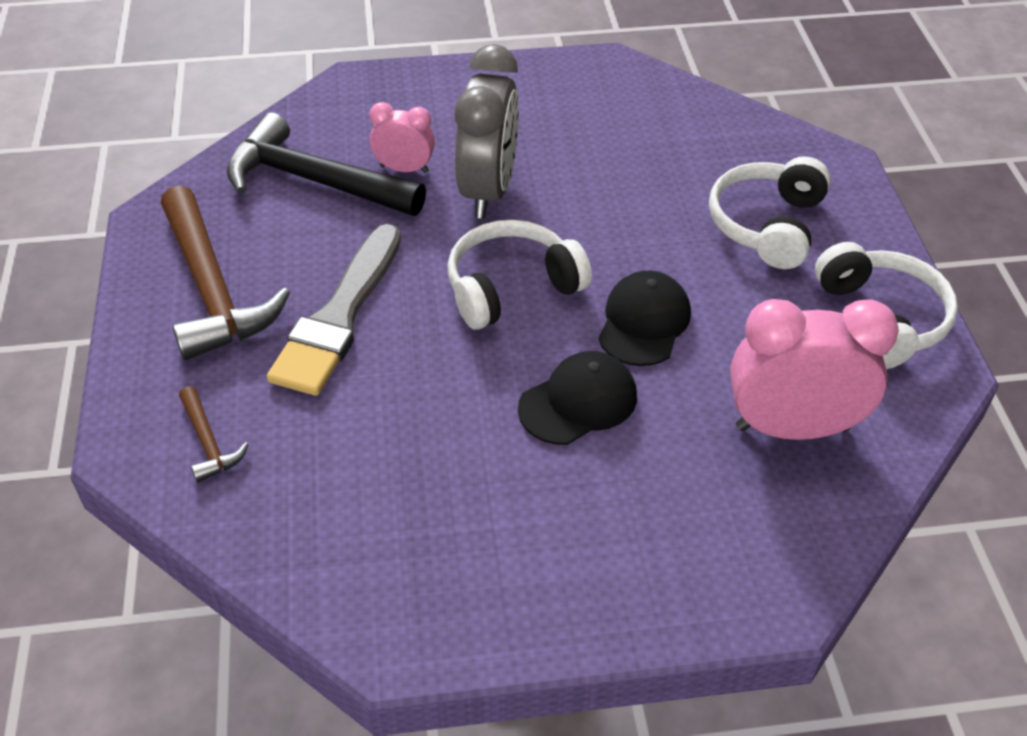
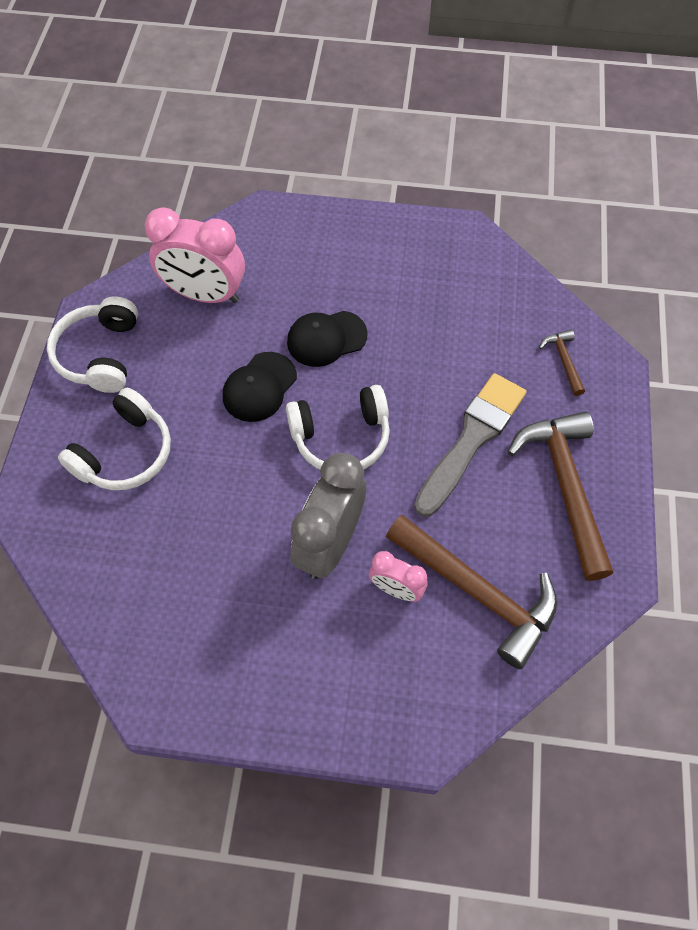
camera: 165 degrees left, 15 degrees up
(314, 181) = (478, 592): black hammer -> brown hammer

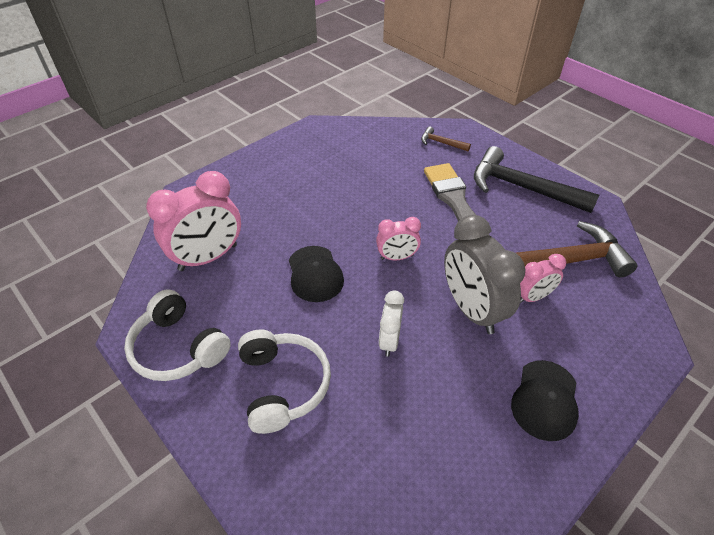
camera: 50 degrees left, 15 degrees down
(234, 499) = (389, 341): none -> white clock
(326, 338) = (317, 221): black cap -> black cap (545, 400)
(341, 437) = (397, 257): white headphones -> pink clock
(564, 486) = (522, 188): brown hammer -> black hammer

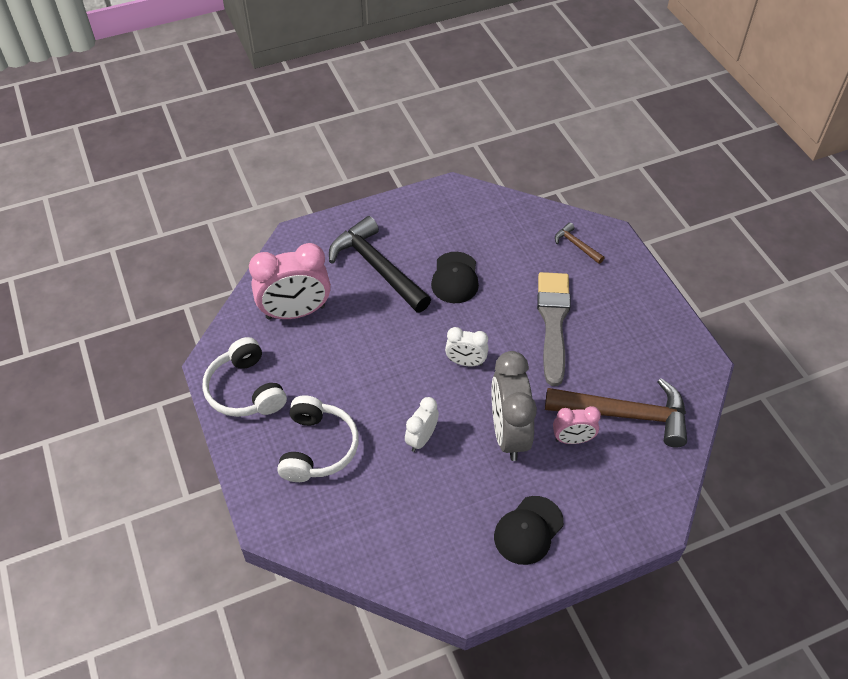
camera: 20 degrees right, 5 degrees up
(315, 274) = (383, 356): black cap -> black cap (455, 278)
(397, 257) = (466, 362): pink clock -> white clock
(522, 188) = (632, 323): black hammer -> black hammer (377, 267)

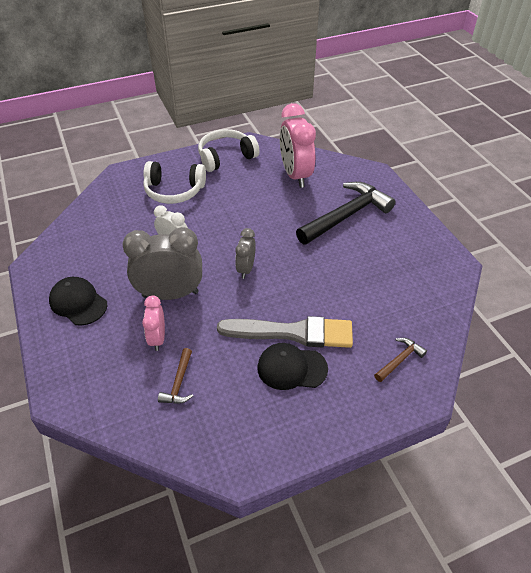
camera: 90 degrees right, 5 degrees down
(455, 278) = (340, 263): black cap -> black cap (291, 368)
(466, 362) = (246, 269): white clock -> grey clock
(625, 414) = (179, 383): brown hammer -> brown hammer, size x0.45

